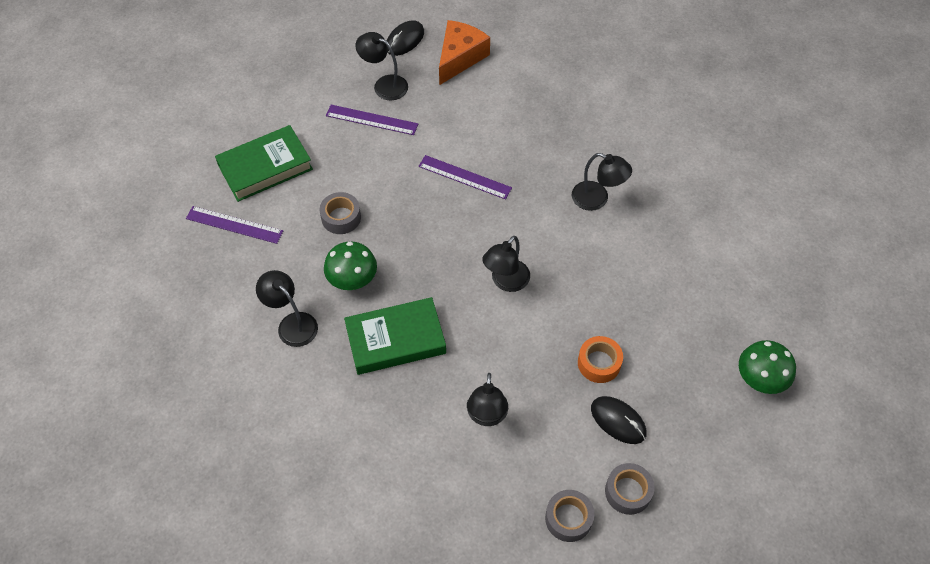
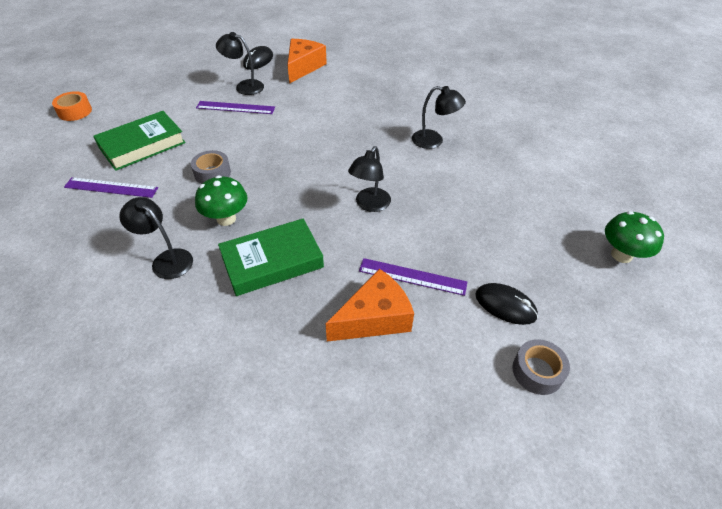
camera: 10 degrees left, 10 degrees down
(464, 177) = (319, 136): purple ruler -> purple ruler (412, 277)
(486, 416) = (374, 318): black lamp -> orange cheese
(568, 518) = (484, 408): grey tape -> none
(599, 363) = (471, 258): orange tape -> orange tape (75, 111)

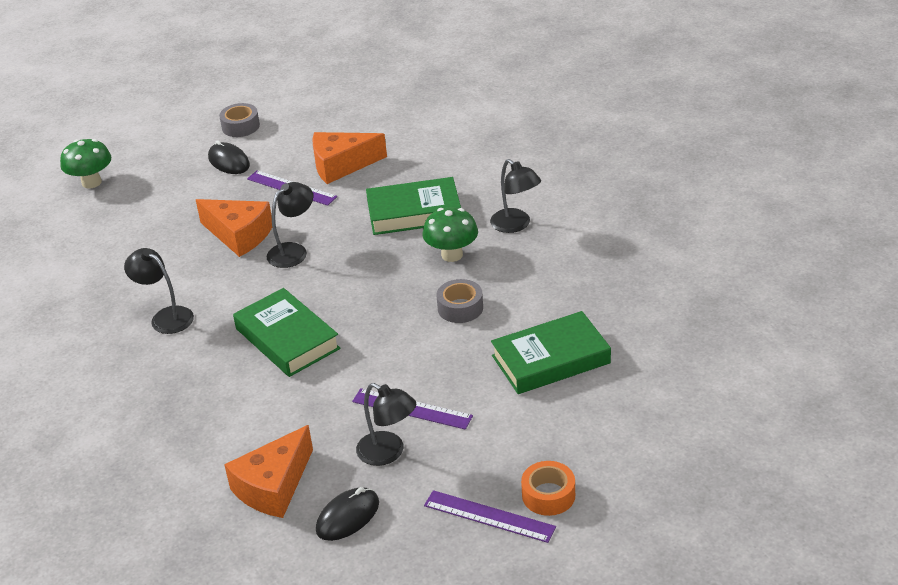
camera: 160 degrees left, 10 degrees down
(75, 111) = (663, 435): orange tape -> orange tape (548, 495)
(111, 187) = (583, 305): purple ruler -> purple ruler (489, 516)
(336, 137) = (287, 338): none -> green book
(427, 214) = (239, 235): none -> orange cheese

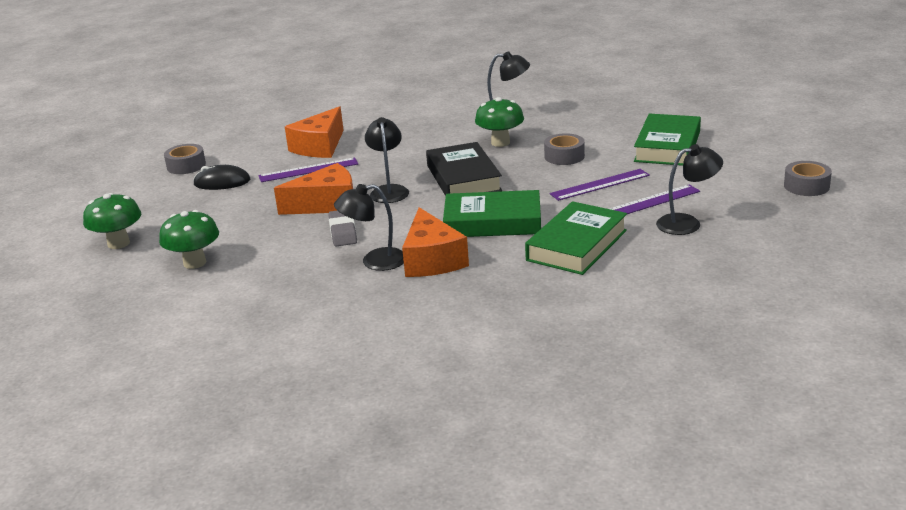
camera: 50 degrees left, 10 degrees down
(92, 234) = (195, 263): none -> green mushroom
(200, 272) = (343, 232): none -> grey eraser
(273, 487) = (664, 275): orange cheese -> orange cheese (432, 260)
(348, 517) = (739, 257): black mouse -> none
(356, 276) = (463, 178): none -> black book
(414, 212) = (428, 140): green book -> green book (577, 245)
(489, 516) = (803, 210): purple ruler -> purple ruler (600, 185)
(548, 495) = (806, 186): orange tape -> grey tape

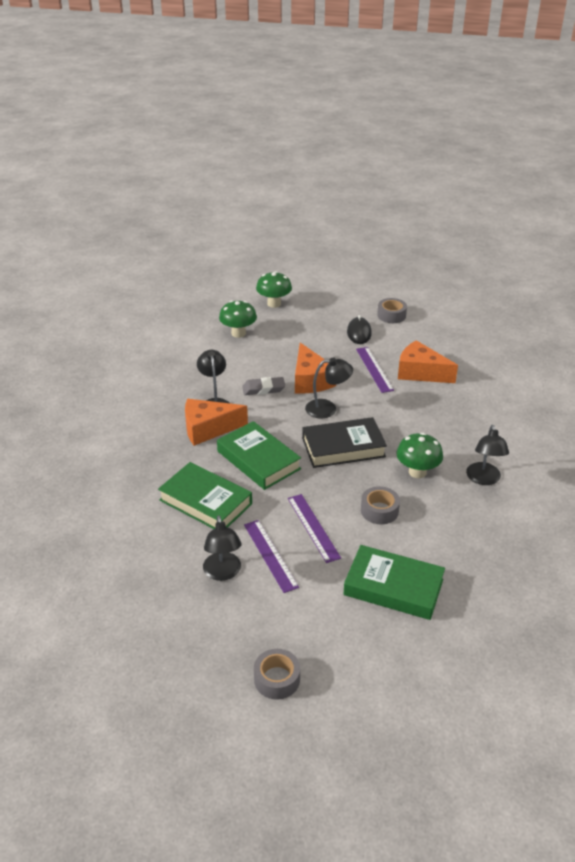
camera: 90 degrees right, 10 degrees up
(492, 222) = (258, 460): green book -> green book turned 45 degrees counterclockwise

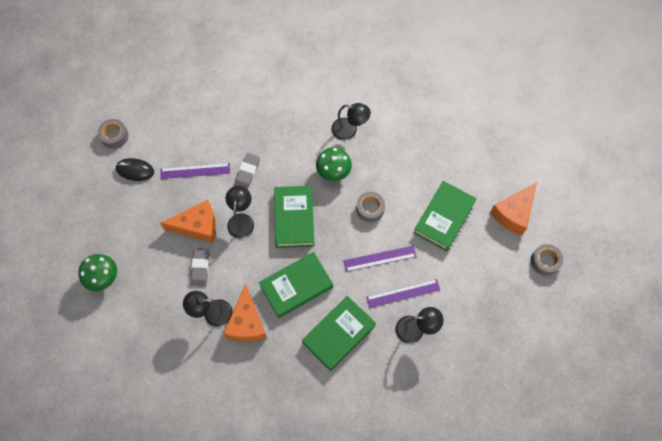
camera: 80 degrees left, 30 degrees up
(274, 304) = (60, 236): green mushroom -> none
(277, 679) = (510, 306): grey tape -> grey tape (545, 261)
(343, 447) = (294, 218): black book -> green book
(387, 405) = (247, 172): none -> grey eraser
(420, 372) = (209, 136): orange cheese -> orange cheese (513, 213)

